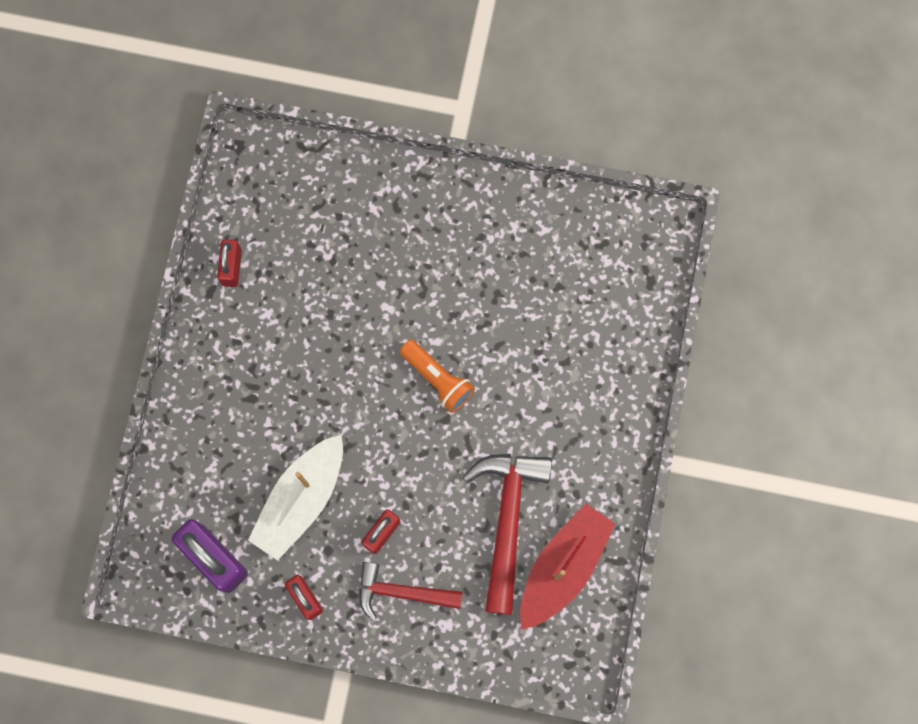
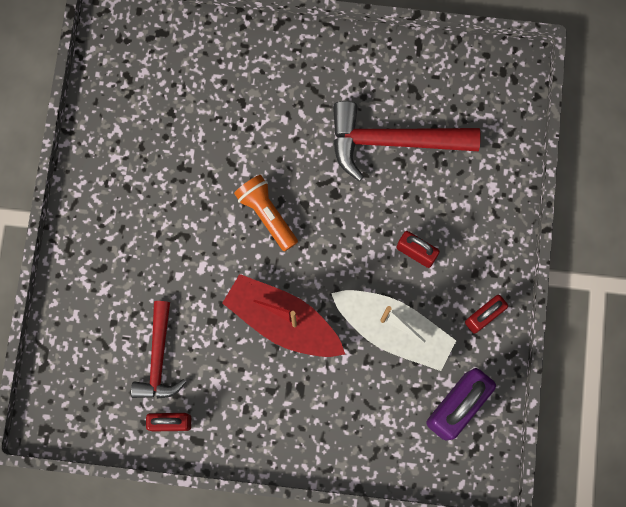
camera: 95 degrees left, 0 degrees up
(402, 592) = (468, 229): red hammer -> red hammer (158, 358)
(437, 379) = (267, 214): orange flashlight -> orange flashlight turned 75 degrees counterclockwise
(563, 567) = (429, 90): red boat -> red boat (283, 321)

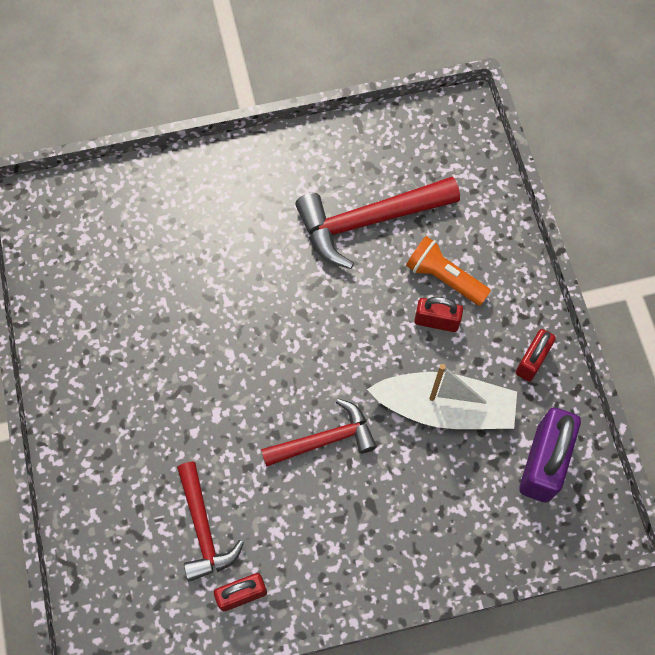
camera: 20 degrees left, 10 degrees down
(267, 214) = (266, 336): orange flashlight -> orange flashlight (444, 278)
(283, 321) = (324, 440): red boat -> red hammer

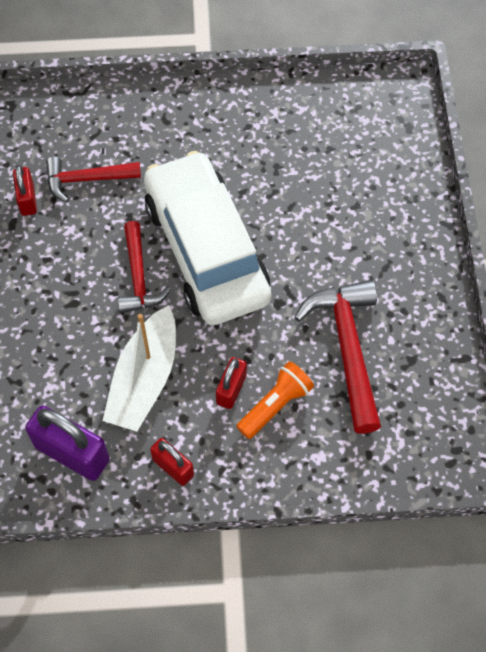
camera: 100 degrees right, 5 degrees down
(278, 374) = (206, 250): none -> white car

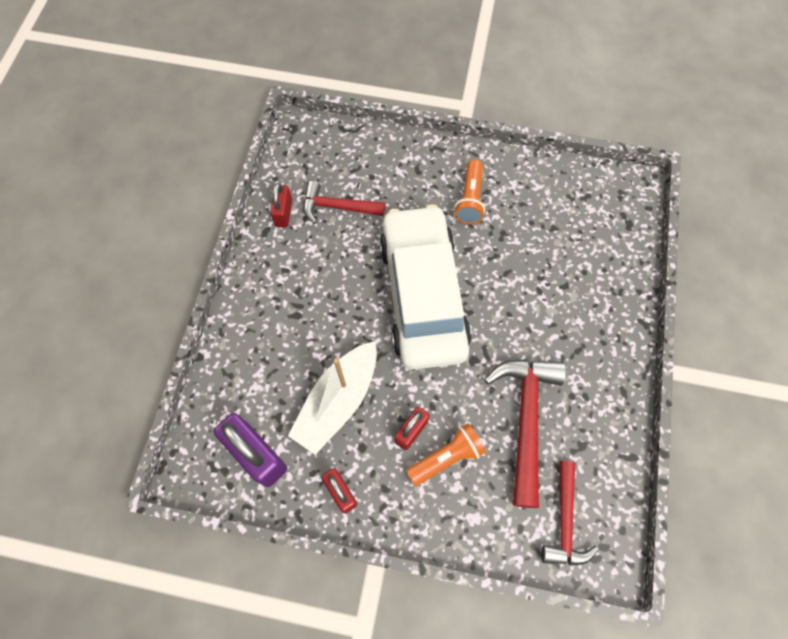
camera: 15 degrees right, 5 degrees up
(138, 277) = (358, 305): red hammer -> red hammer (564, 521)
(231, 139) = (469, 199): none -> orange flashlight

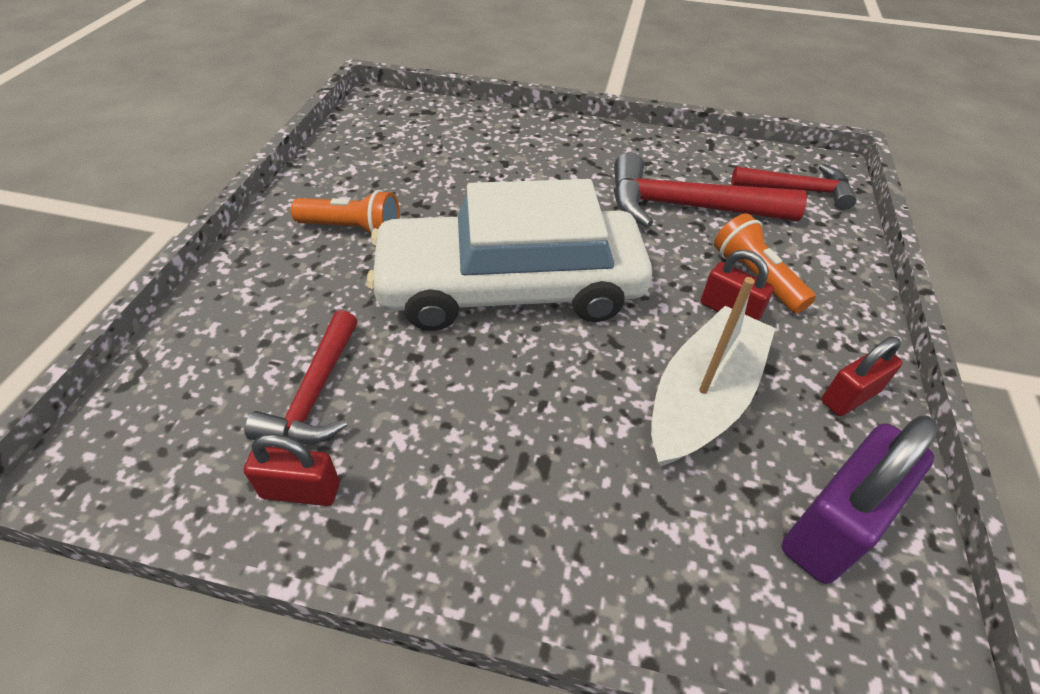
camera: 90 degrees left, 20 degrees down
(338, 401) = (703, 398): white boat -> white boat turned 90 degrees counterclockwise

